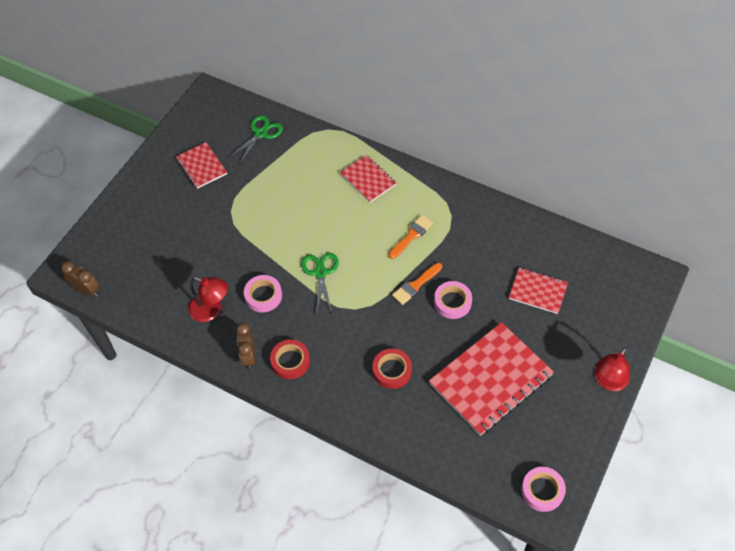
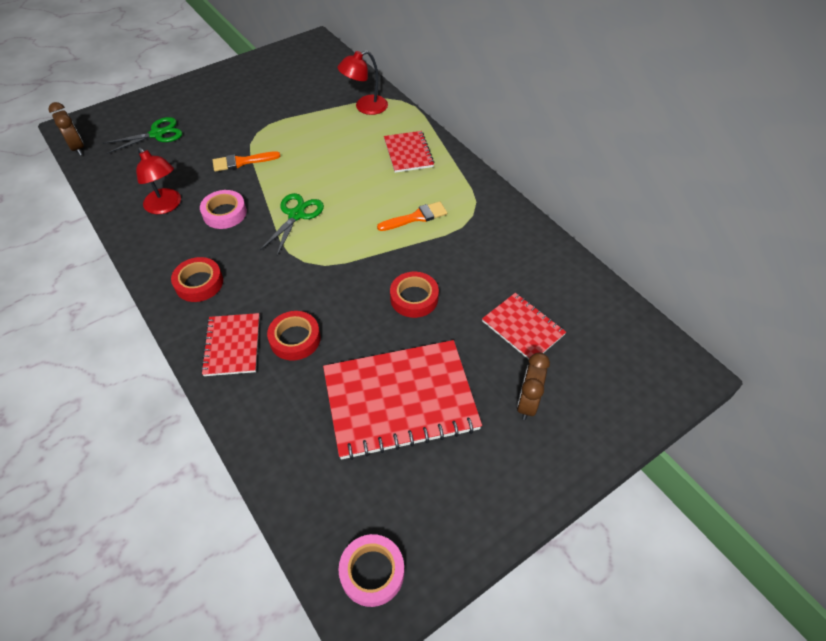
camera: 25 degrees right, 5 degrees down
(202, 166) = (261, 90): red notebook -> red notebook (232, 345)
(249, 356) = (164, 261): brown clock -> brown clock (527, 403)
(261, 133) = (335, 83): green scissors -> green scissors (157, 134)
(415, 285) = (385, 265): orange brush -> orange brush (242, 162)
(452, 302) = (414, 298): pink tape -> red tape
(608, 381) = (550, 472): red lamp -> red lamp (365, 107)

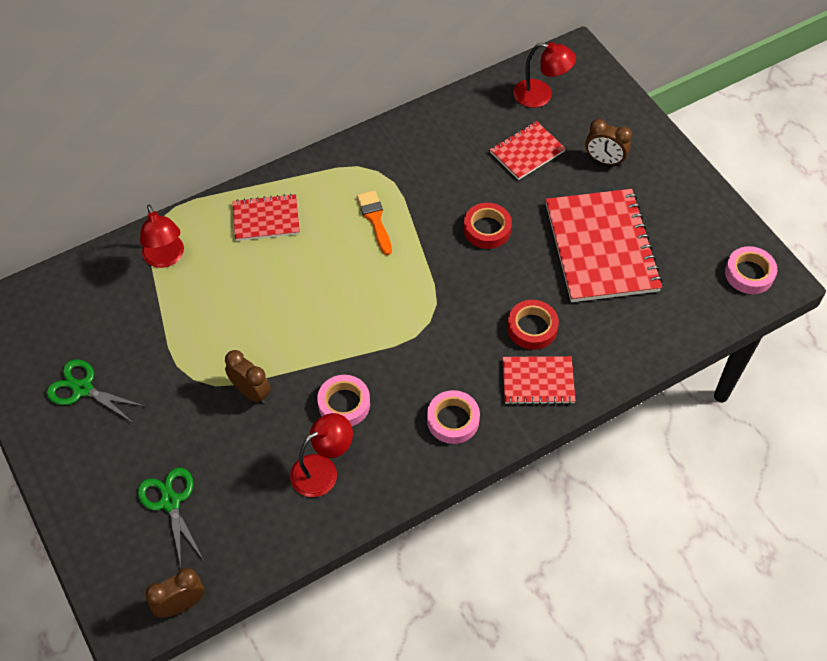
camera: 85 degrees left, 5 degrees up
(199, 283) = (453, 420): red tape -> pink tape
(242, 162) = (251, 392): orange brush -> brown clock
(296, 215) = (356, 330): green scissors -> green scissors (82, 389)
(609, 338) = (541, 95): none -> red lamp

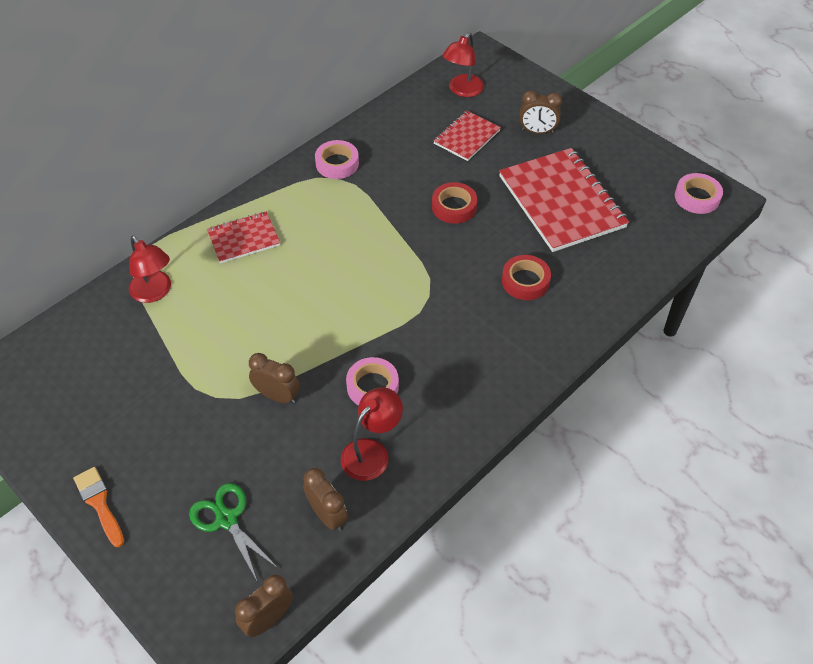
camera: 15 degrees left, 5 degrees down
(82, 389) = (103, 431): green scissors -> none
(263, 521) = (327, 515): none -> brown clock
(375, 219) = (348, 219): orange brush -> orange brush (99, 503)
(453, 420) = (481, 377): pink tape -> pink tape (337, 163)
(538, 381) = (547, 326): red notebook -> none
(541, 95) = (462, 90): red lamp -> red lamp turned 120 degrees clockwise

